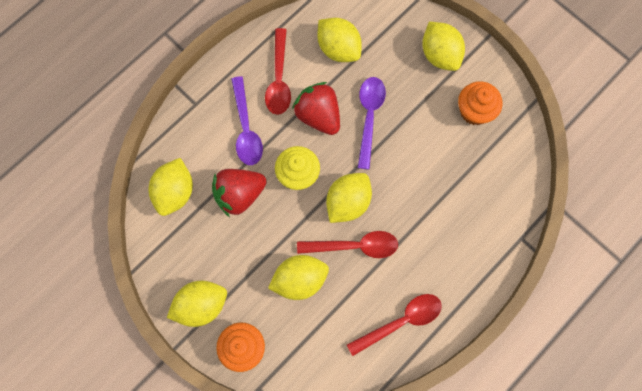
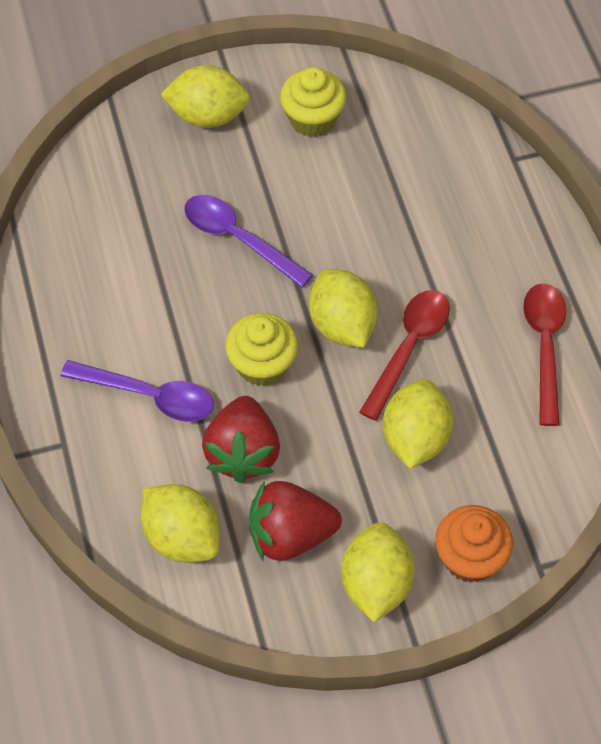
camera: 60 degrees left, 15 degrees down
(279, 79) = (104, 318): red spoon -> none
(318, 116) = (193, 297): red strawberry -> red strawberry (290, 535)
(338, 49) = (113, 224): yellow lemon -> none
(475, 111) = (312, 119): orange cupcake -> yellow cupcake

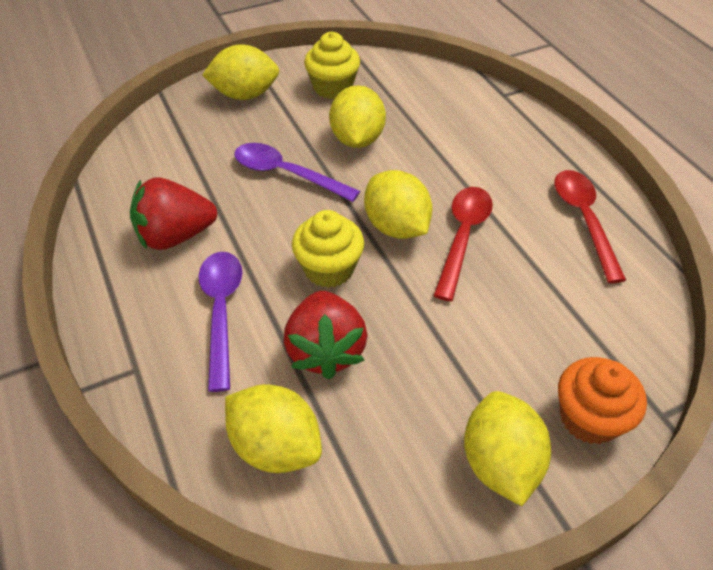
camera: 10 degrees left, 10 degrees down
(149, 396) = (221, 311): purple spoon -> purple spoon turned 105 degrees counterclockwise
(290, 535) = (393, 424): red strawberry -> red strawberry (176, 236)
(415, 438) = (494, 311): yellow lemon -> yellow lemon (357, 139)

